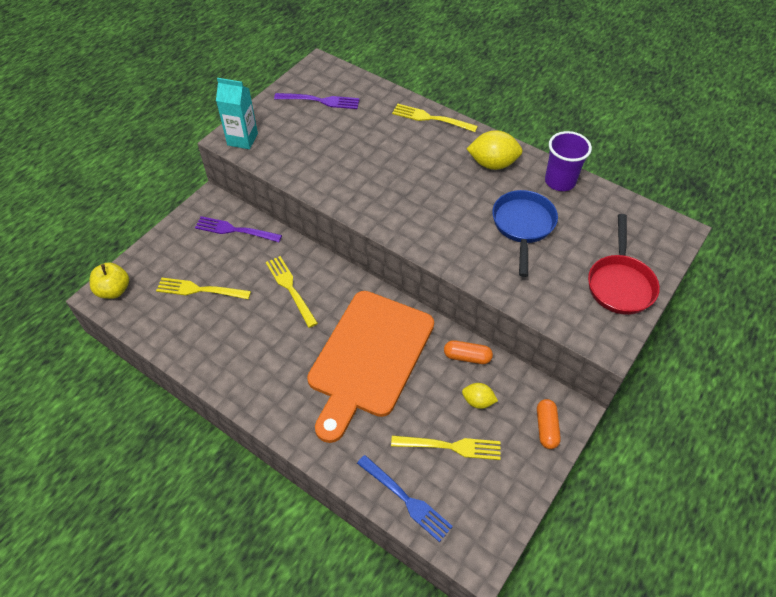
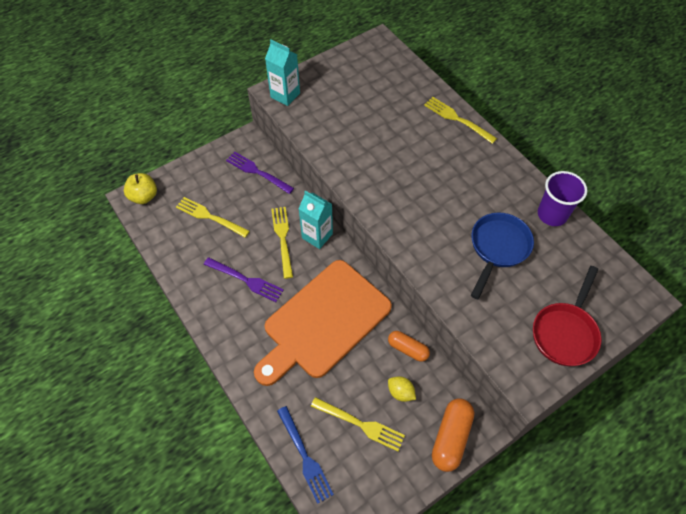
camera: 20 degrees right, 5 degrees up
(320, 101) = (365, 76): purple fork -> purple fork (246, 280)
(326, 275) = (317, 236): none -> turquoise carton
(492, 164) = (495, 179): yellow lemon -> none
(546, 428) = (451, 437): orange capsule -> orange capsule, size x1.54

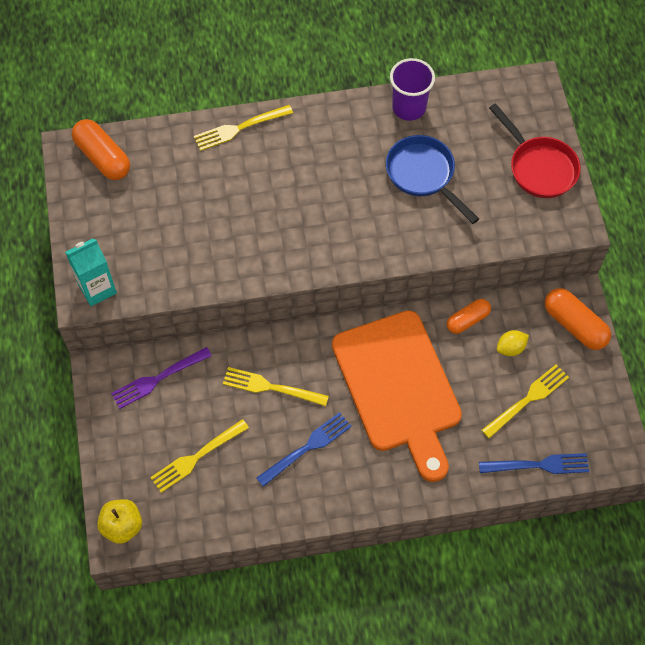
camera: 65 degrees left, 5 degrees up
(246, 280) = (307, 448): purple fork -> blue fork
(317, 236) = (286, 349): turquoise carton -> none
(384, 59) = (103, 157): none -> orange capsule

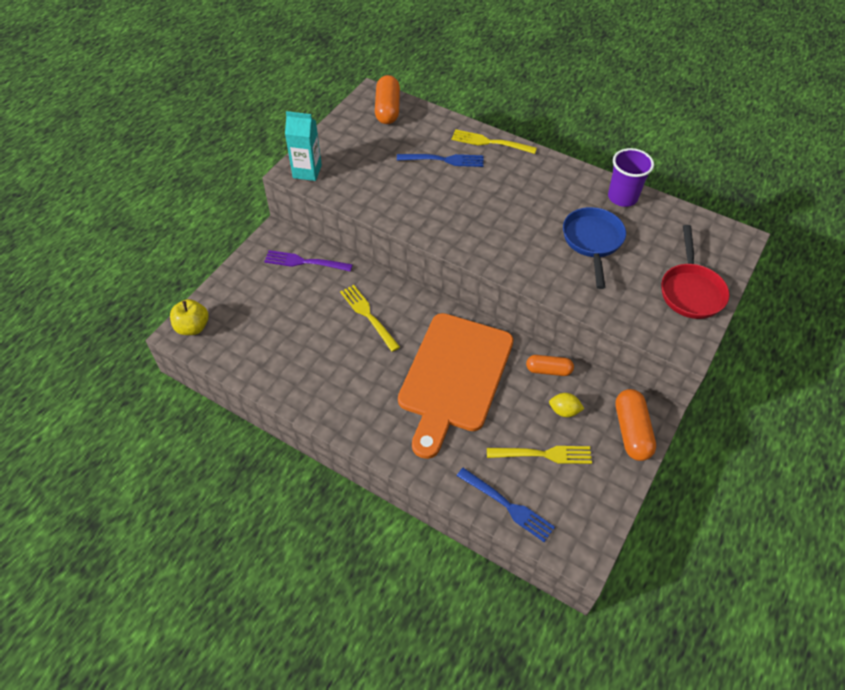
camera: 40 degrees right, 10 degrees down
(197, 457) = (279, 322): yellow fork -> none
(307, 448) = (353, 368): blue fork -> blue fork (444, 160)

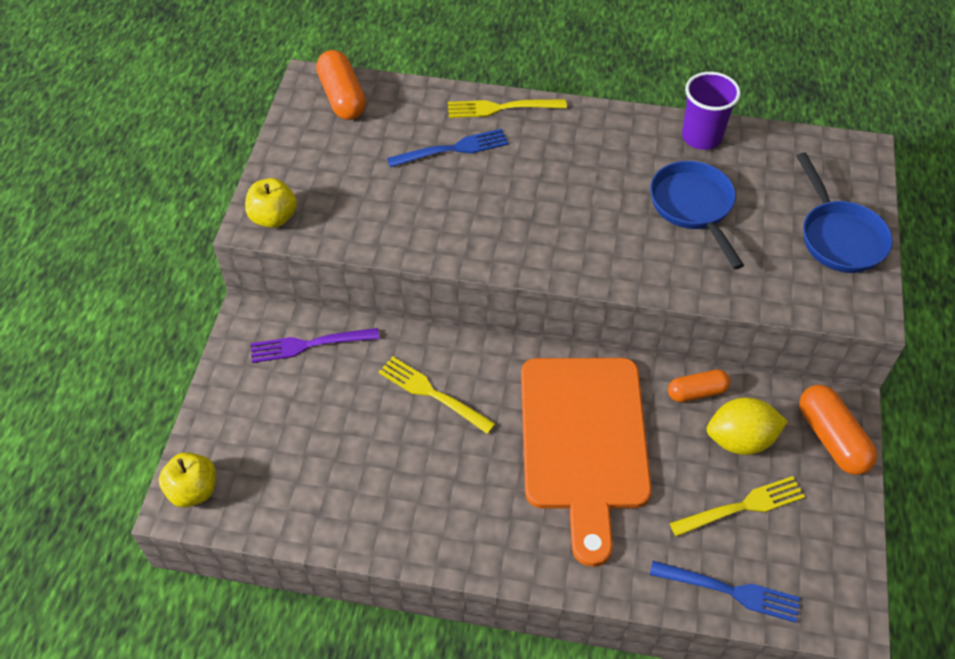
camera: 20 degrees left, 0 degrees up
(307, 171) = (274, 218): turquoise carton -> yellow apple
(564, 411) = (740, 440): yellow lemon -> yellow lemon, size x1.73
(691, 291) = (839, 237): red pan -> blue pan

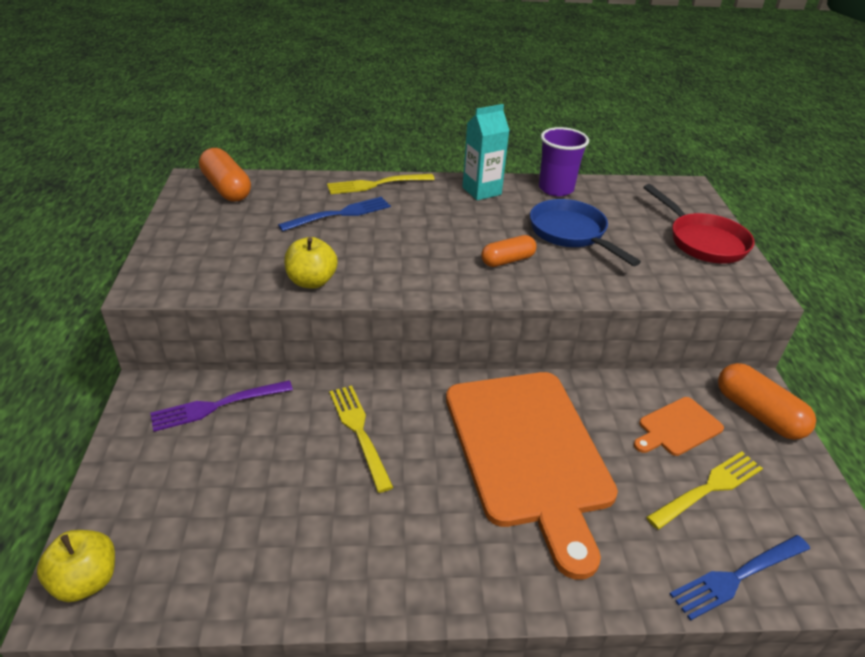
camera: 15 degrees left, 15 degrees down
(274, 218) = (167, 280): yellow apple -> yellow apple (312, 281)
(432, 393) = (359, 432): yellow fork -> yellow fork turned 45 degrees clockwise
(615, 131) = (481, 191): none -> turquoise carton
(696, 392) = (619, 393): orange capsule -> orange capsule (507, 260)
(730, 591) = (737, 576): blue fork -> blue fork turned 150 degrees clockwise
(740, 440) = (677, 428): yellow lemon -> orange cutting board
(839, 237) = (703, 241): blue pan -> red pan

